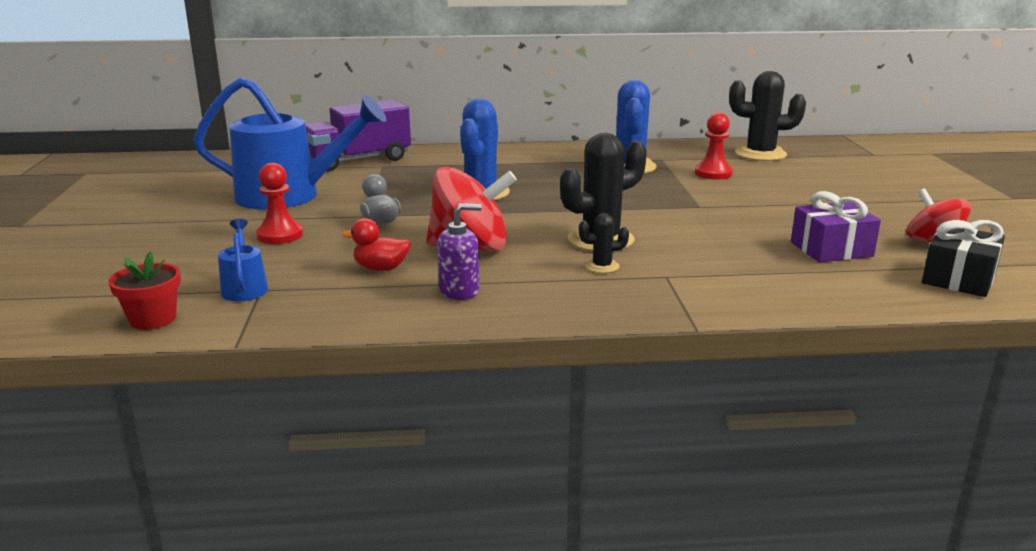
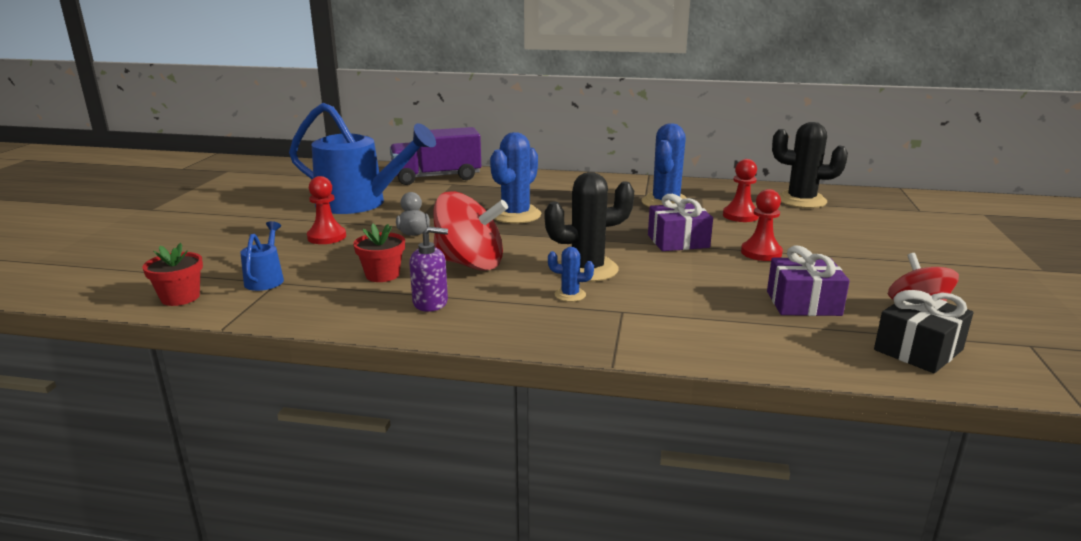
camera: 15 degrees right, 0 degrees up
(381, 268) = (382, 275): red duck -> red flower pot
(602, 266) = (570, 295): black cactus -> blue cactus
(671, 204) = (678, 241): none -> purple gift
(759, 207) = (761, 253): none -> red pawn

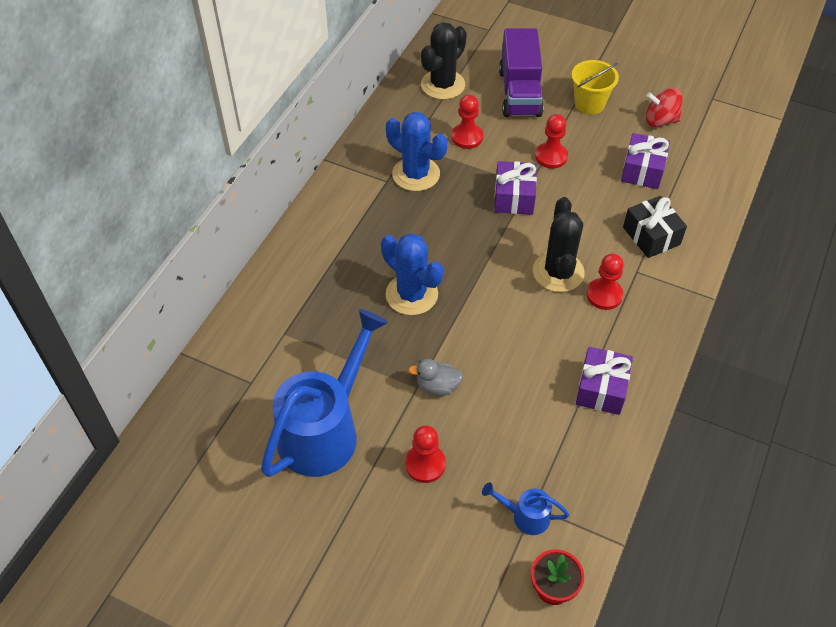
camera: 75 degrees left, 30 degrees up
(382, 275) = (536, 419): red flower pot -> none
(430, 303) = (601, 389): purple soap dispenser -> purple gift
(437, 177) = (254, 345): purple truck -> purple truck (519, 92)
(470, 264) = (527, 350): red spinning top -> none
(570, 295) = (604, 295): blue cactus -> red pawn
(880, 265) = (589, 104): none -> yellow bucket
(918, 350) = (712, 147): black gift -> black gift (651, 236)

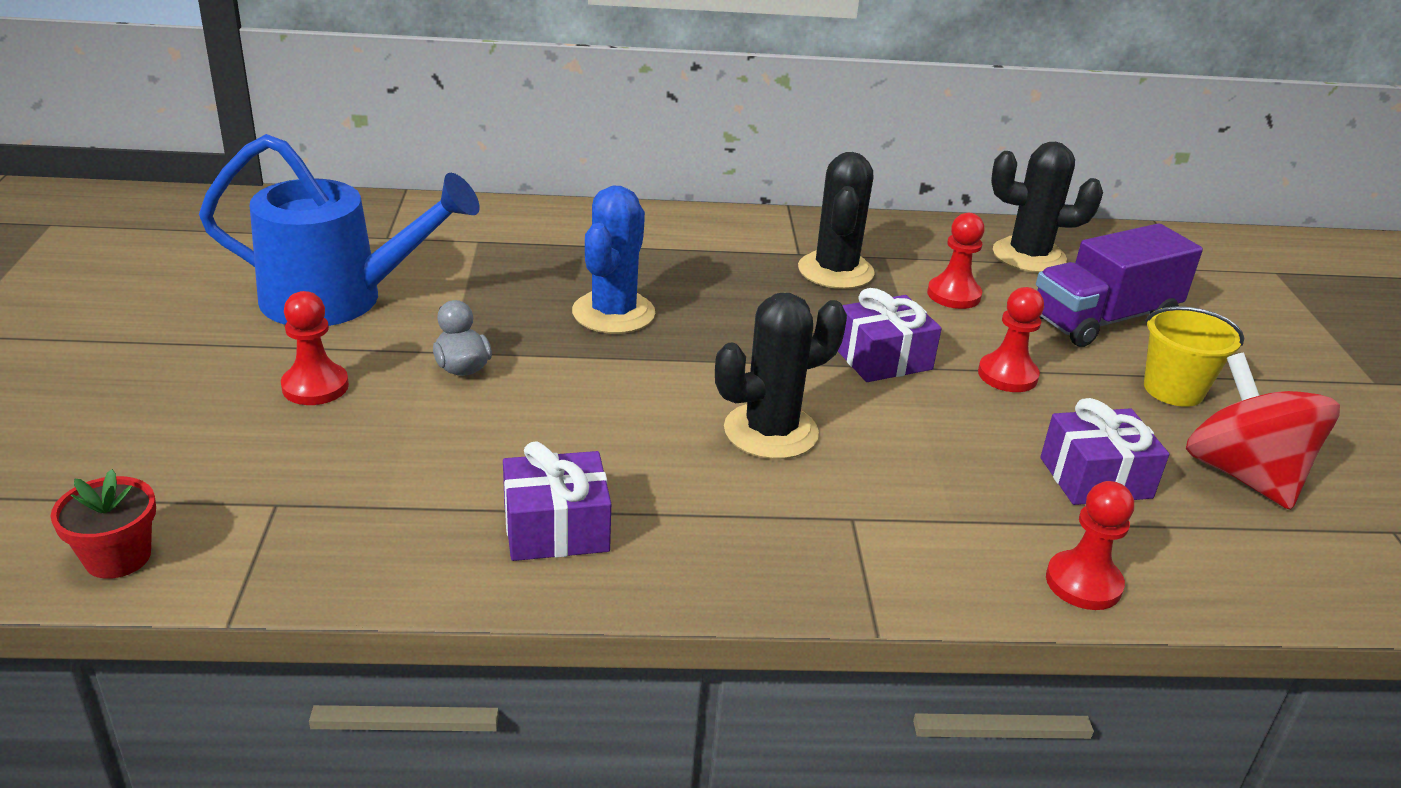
camera: 60 degrees right, 20 degrees down
(416, 174) = (835, 271): blue cactus -> black cactus
(525, 516) = (254, 498): blue watering can -> none
(604, 295) = (764, 490): red pawn -> red pawn (1083, 583)
(651, 236) = (952, 519): black gift -> none
(660, 120) = (1243, 475): red spinning top -> red spinning top, size x1.56

